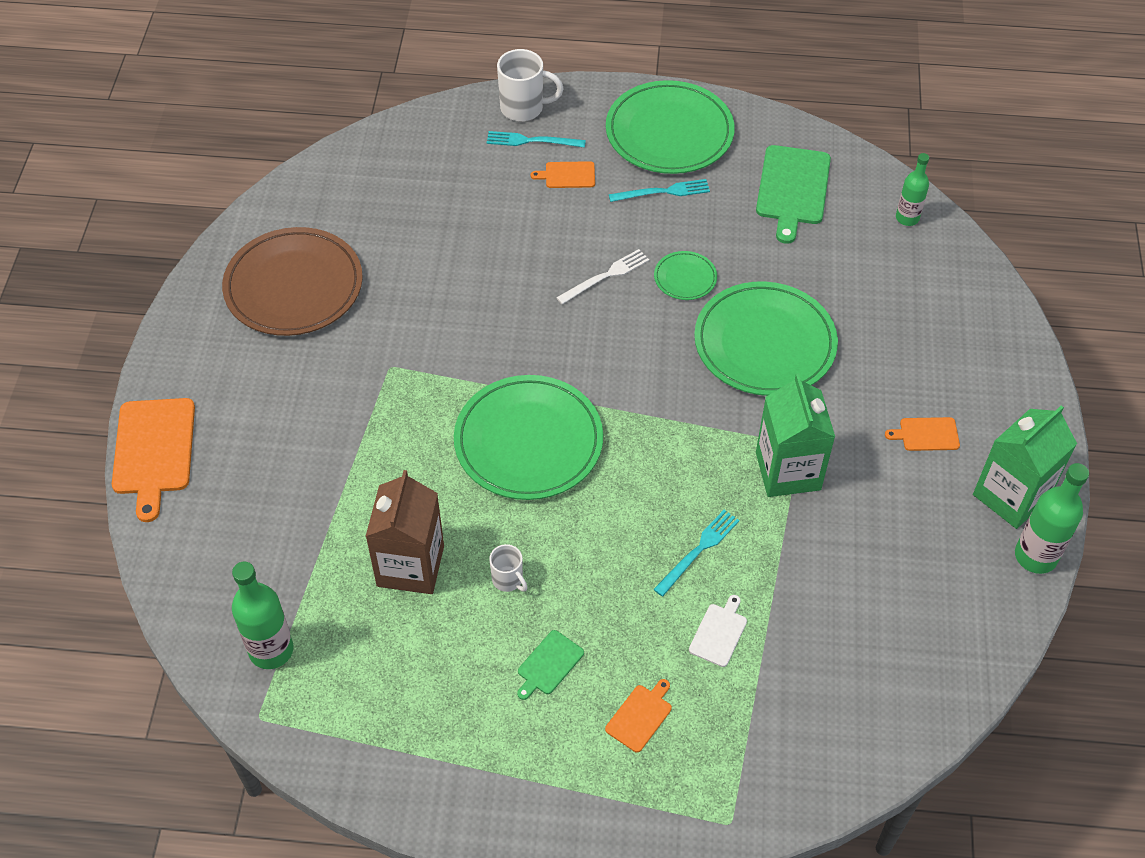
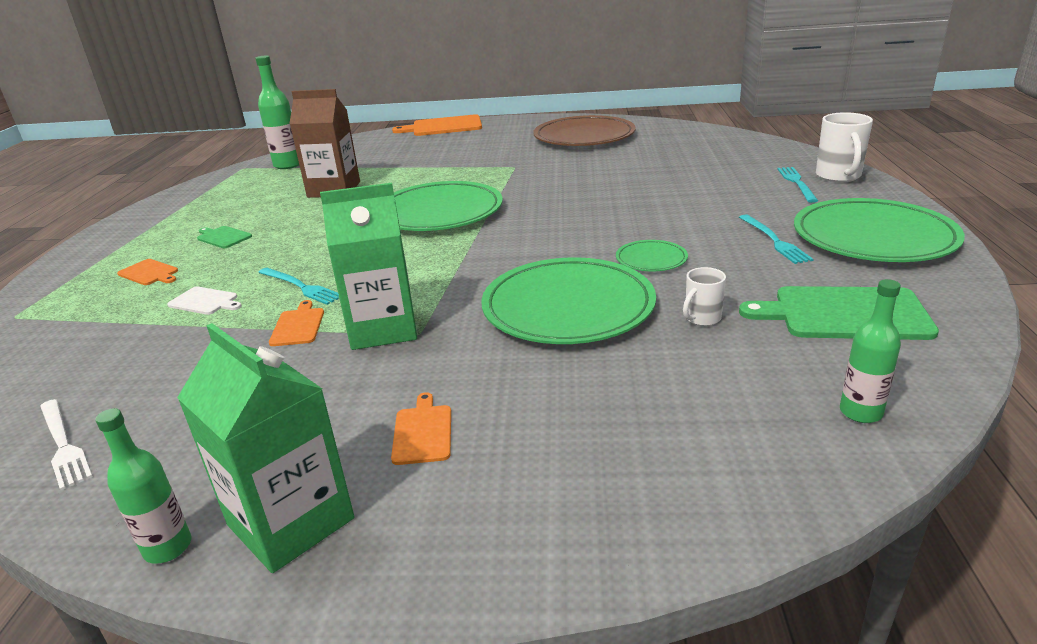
camera: 90 degrees right, 25 degrees down
(508, 580) = (307, 218): white mug -> white mug (701, 318)
(567, 175) = (762, 199): orange cutting board -> orange cutting board (298, 326)
(605, 276) = (637, 224): white fork -> white fork (63, 444)
(1035, 556) = (168, 547): green bottle -> green bottle, size x0.64

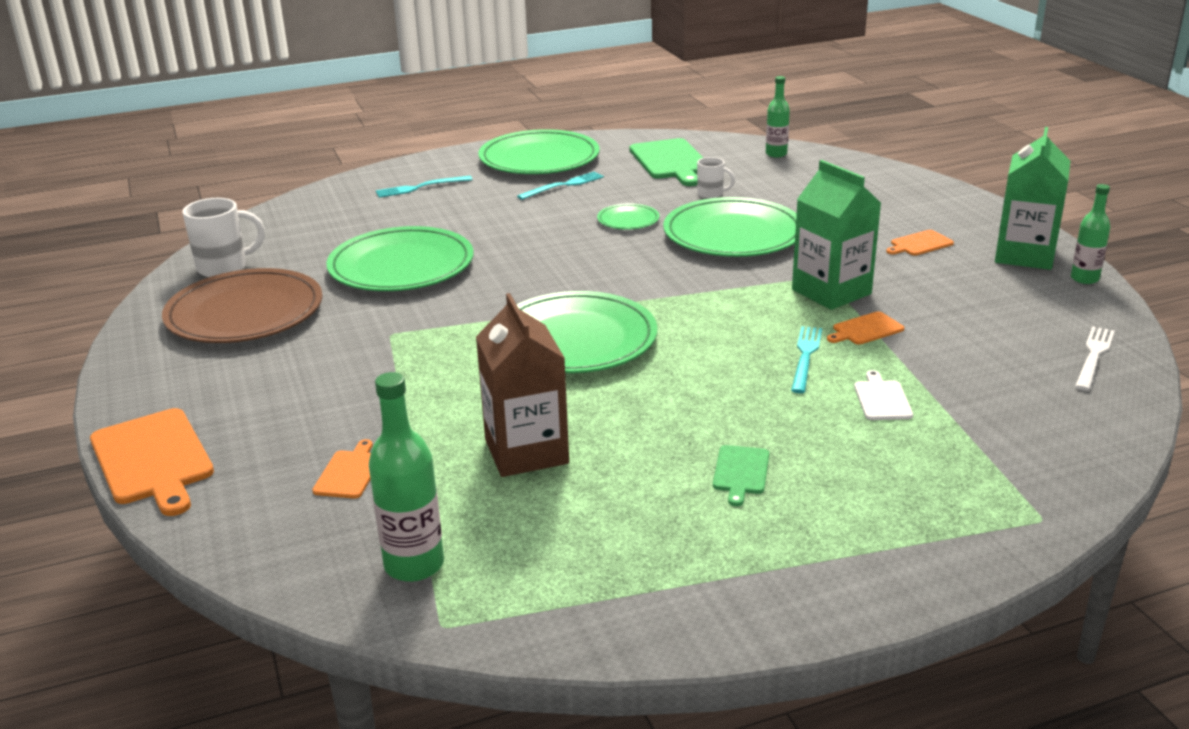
camera: 115 degrees left, 0 degrees up
(149, 273) = (870, 476): orange cutting board -> orange cutting board (349, 473)
(619, 172) = (401, 266): none -> green plate
(838, 176) = (398, 174): white mug -> white mug (224, 267)

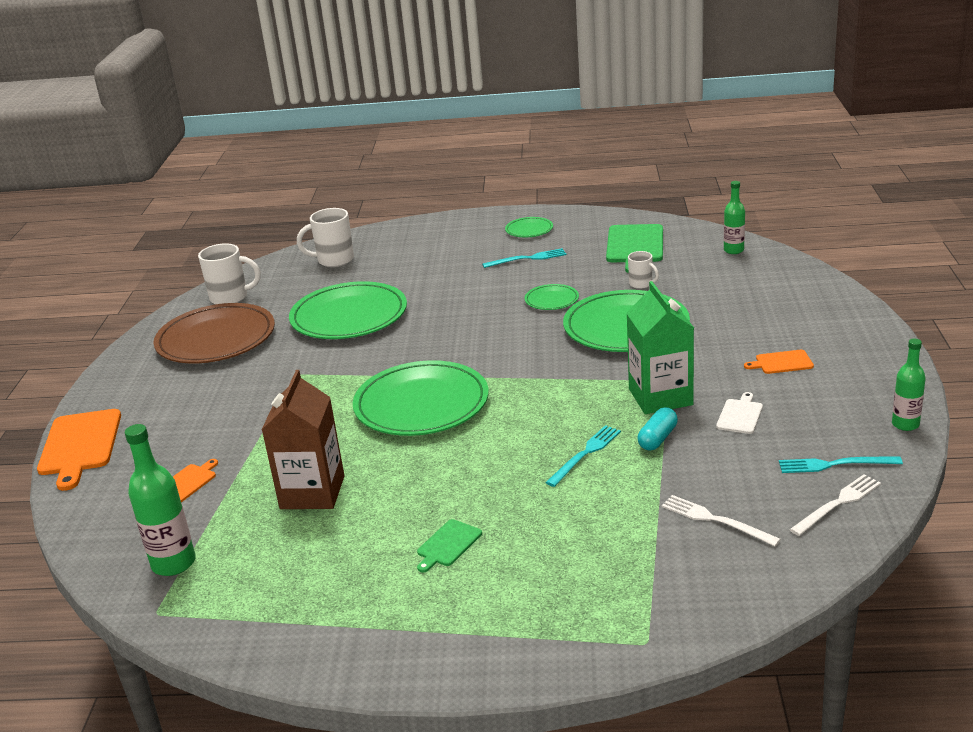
camera: 25 degrees right, 0 degrees up
(328, 213) = (334, 260): none -> white mug
(420, 187) = (417, 245): turquoise fork -> turquoise fork (834, 465)
(539, 159) = (529, 230): green plate -> green plate, size x0.46
(866, 329) = (657, 438): orange cutting board -> turquoise capsule
(881, 399) = (613, 505): white cutting board -> white cutting board (740, 415)
(996, 392) = (715, 520): none -> white fork
(1024, 255) = (870, 390): green carton -> none

